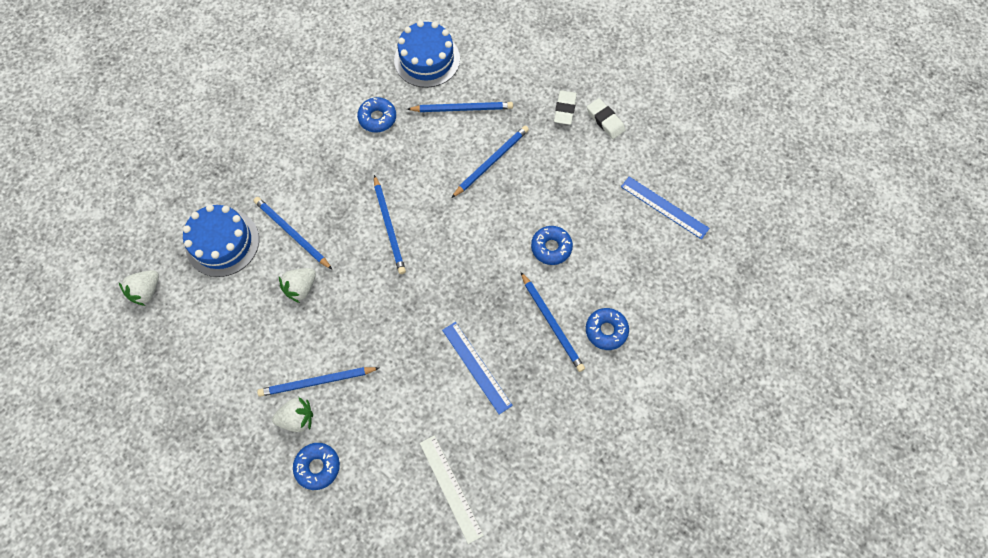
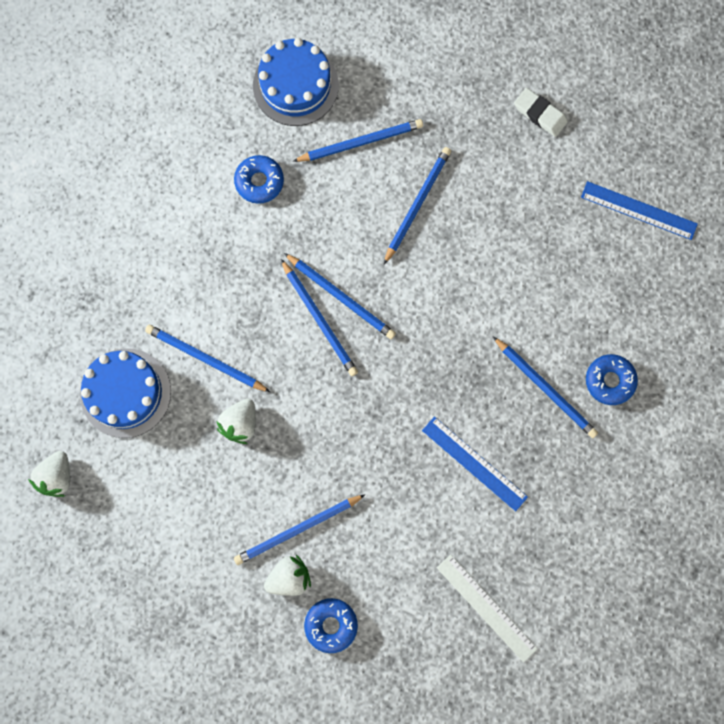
camera: 15 degrees left, 10 degrees up
(411, 214) = (341, 297): none -> blue pencil
(551, 247) = (519, 296): blue donut -> none
(565, 109) = (487, 111): white eraser -> none

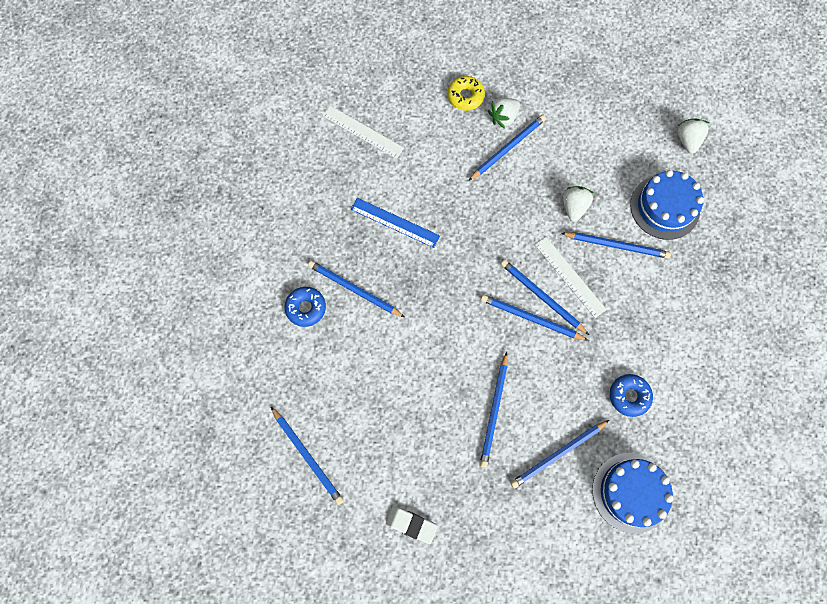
camera: 165 degrees right, 5 degrees down
(277, 335) = (569, 276): none -> white ruler
(331, 625) = (465, 96): blue donut -> yellow donut
(638, 210) = (307, 456): blue ruler -> blue pencil

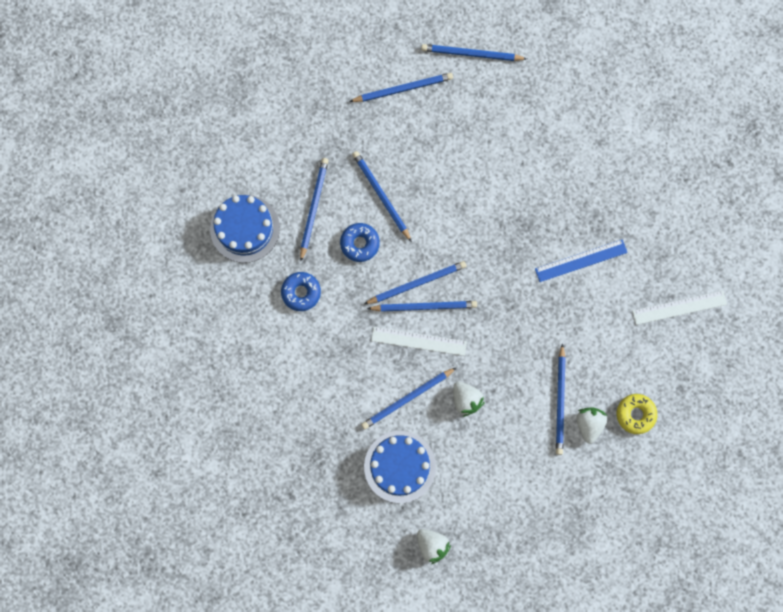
camera: 135 degrees right, 5 degrees up
(306, 308) = (575, 142): blue donut -> blue donut (360, 243)
(354, 289) = (557, 185): blue pencil -> blue pencil (403, 88)
(411, 524) = (365, 77): white eraser -> none

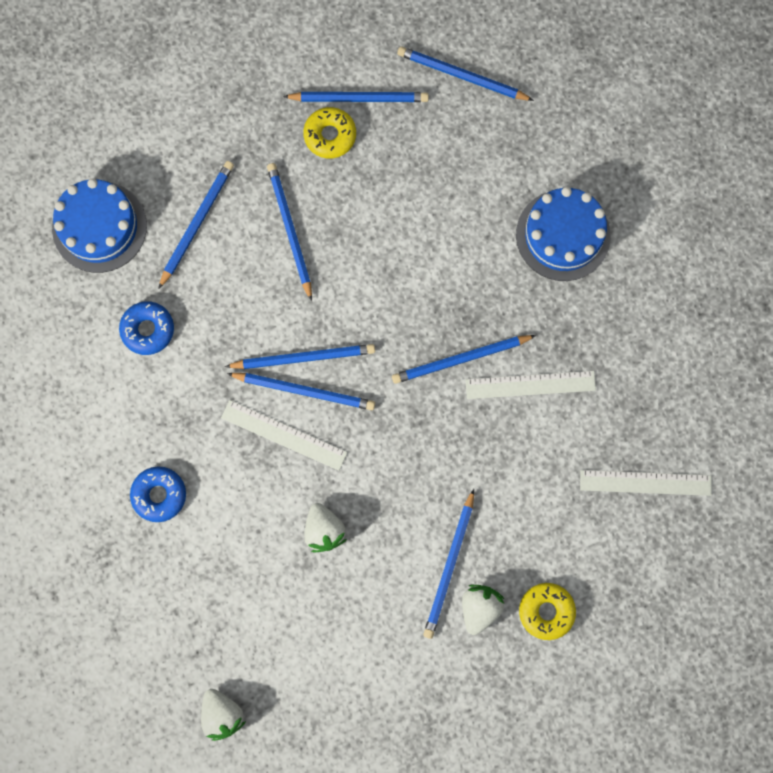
camera: 15 degrees right, 0 degrees up
(360, 243) = (243, 286): blue donut -> blue donut (159, 495)
(390, 121) = (330, 135): none -> yellow donut
(399, 466) = (210, 596): blue cake -> blue cake (563, 235)
(407, 399) = (246, 508): blue pencil -> blue pencil (460, 359)
(581, 260) = (530, 385): blue ruler -> white ruler

